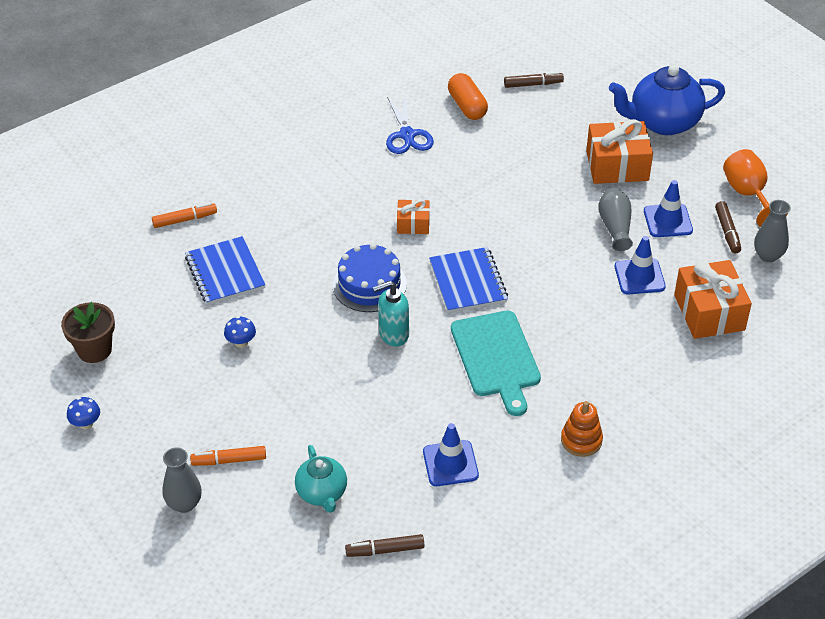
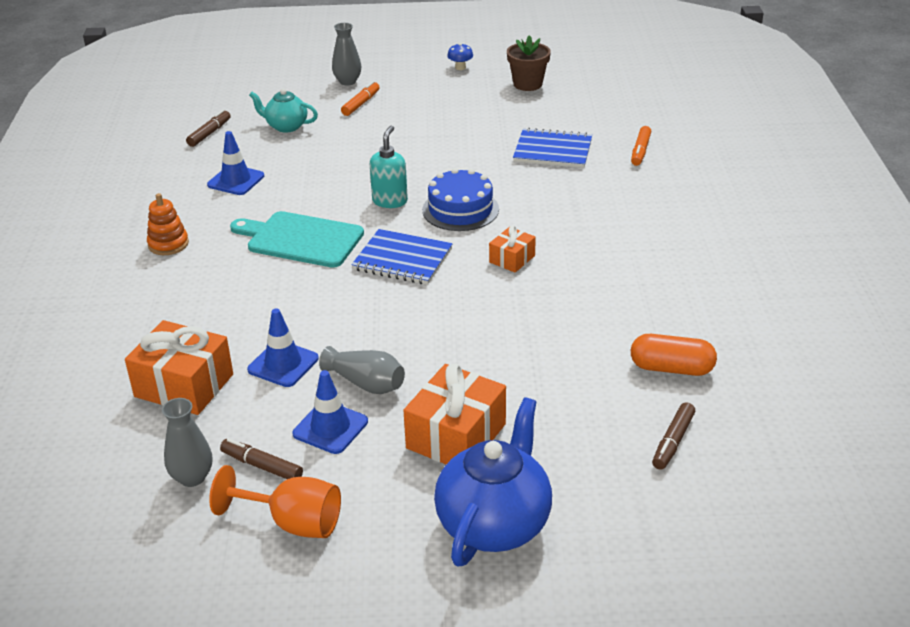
camera: 125 degrees right, 10 degrees down
(241, 342) = (465, 137): blue mushroom -> none
(407, 135) = (655, 306): blue scissors -> none

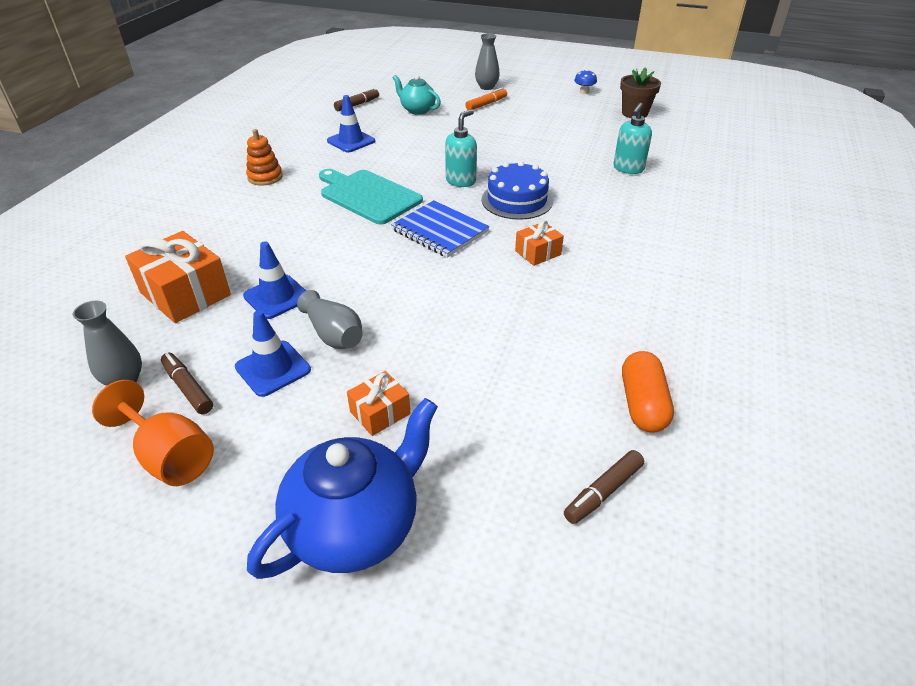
camera: 20 degrees right, 5 degrees up
(456, 436) = (380, 413): orange gift -> orange gift, size x0.54
(552, 151) = (628, 169): blue notebook -> turquoise soap dispenser
(640, 151) = (711, 184): orange marker -> none
(671, 368) = (642, 404): orange capsule -> orange capsule turned 60 degrees clockwise

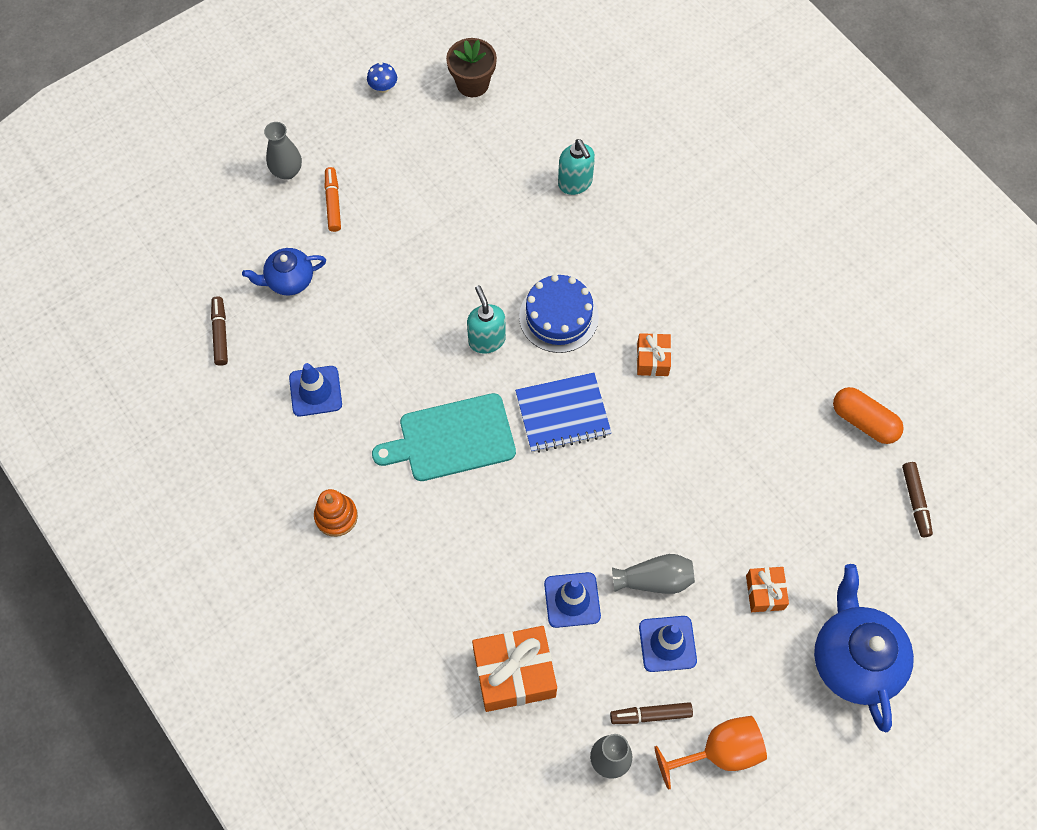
camera: 55 degrees left, 25 degrees up
(417, 110) = (289, 280): turquoise teapot -> blue teapot

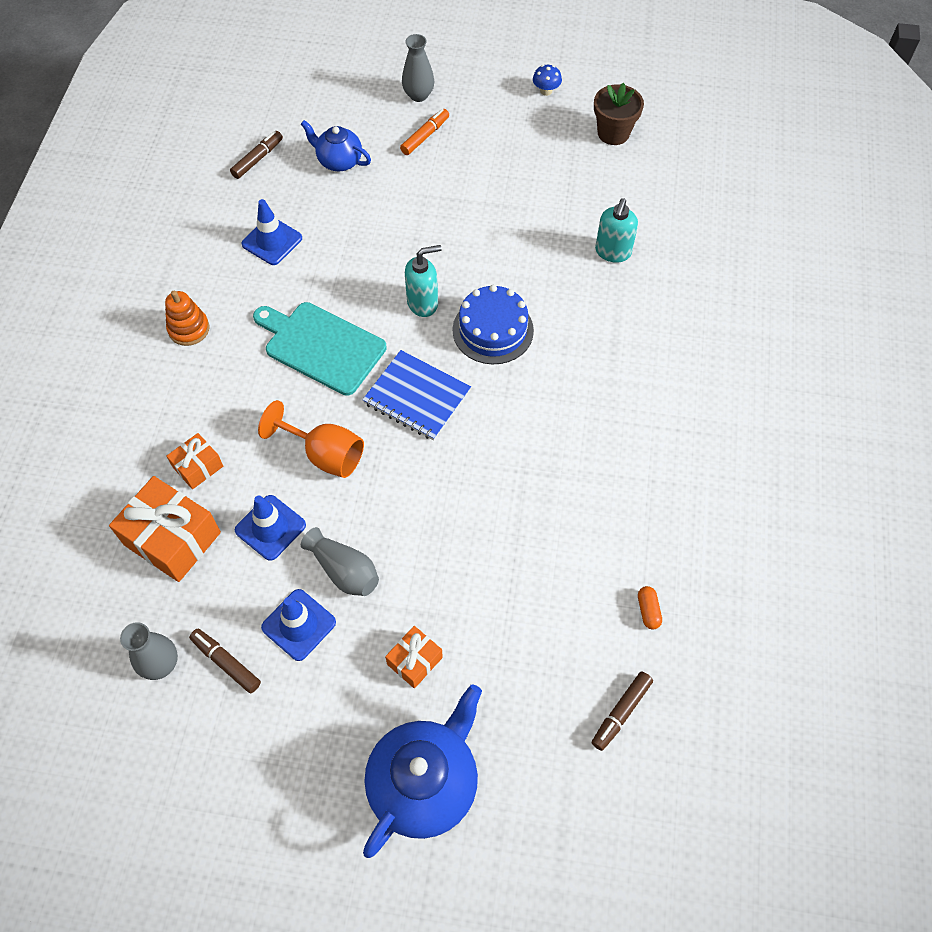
camera: 45 degrees right, 5 degrees down
(486, 340) = (423, 303): turquoise soap dispenser -> turquoise soap dispenser turned 45 degrees clockwise
(652, 359) = (528, 417): orange gift -> orange gift (198, 467)
(719, 752) = (241, 742): orange goblet -> orange goblet (324, 454)
(864, 421) = (648, 610): orange capsule -> orange capsule, size x0.52

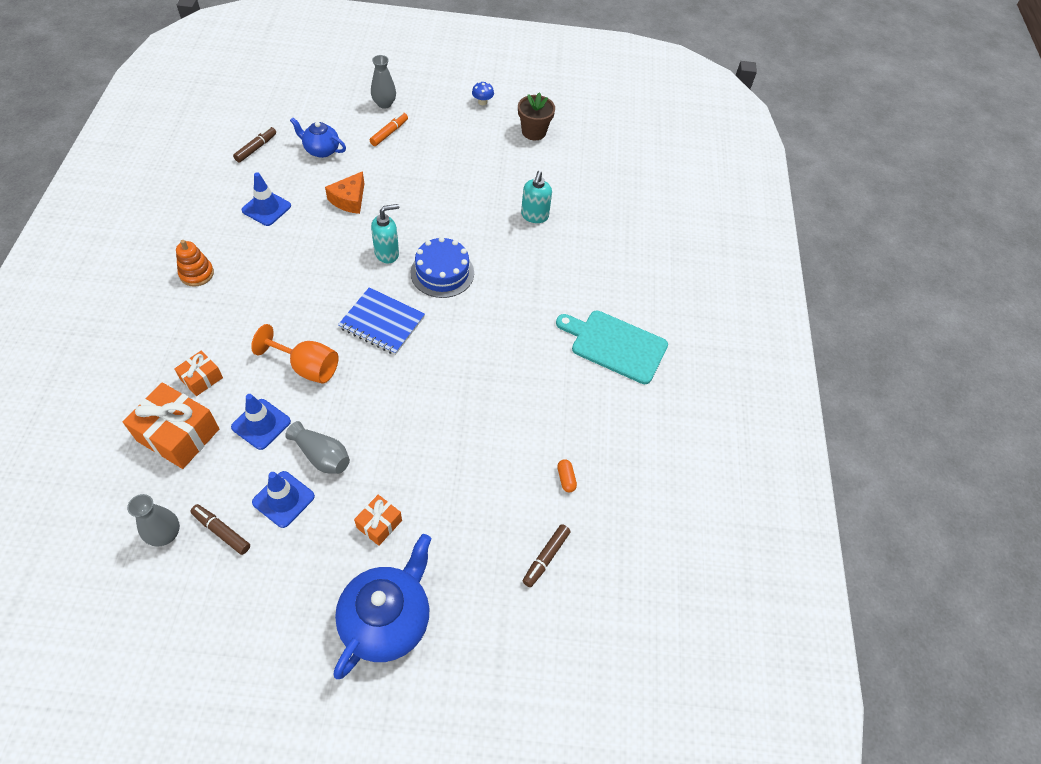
camera: 10 degrees left, 5 degrees down
(321, 346) = (305, 286): turquoise cutting board -> turquoise cutting board (615, 345)
(375, 229) = (349, 199): none -> orange cheese

